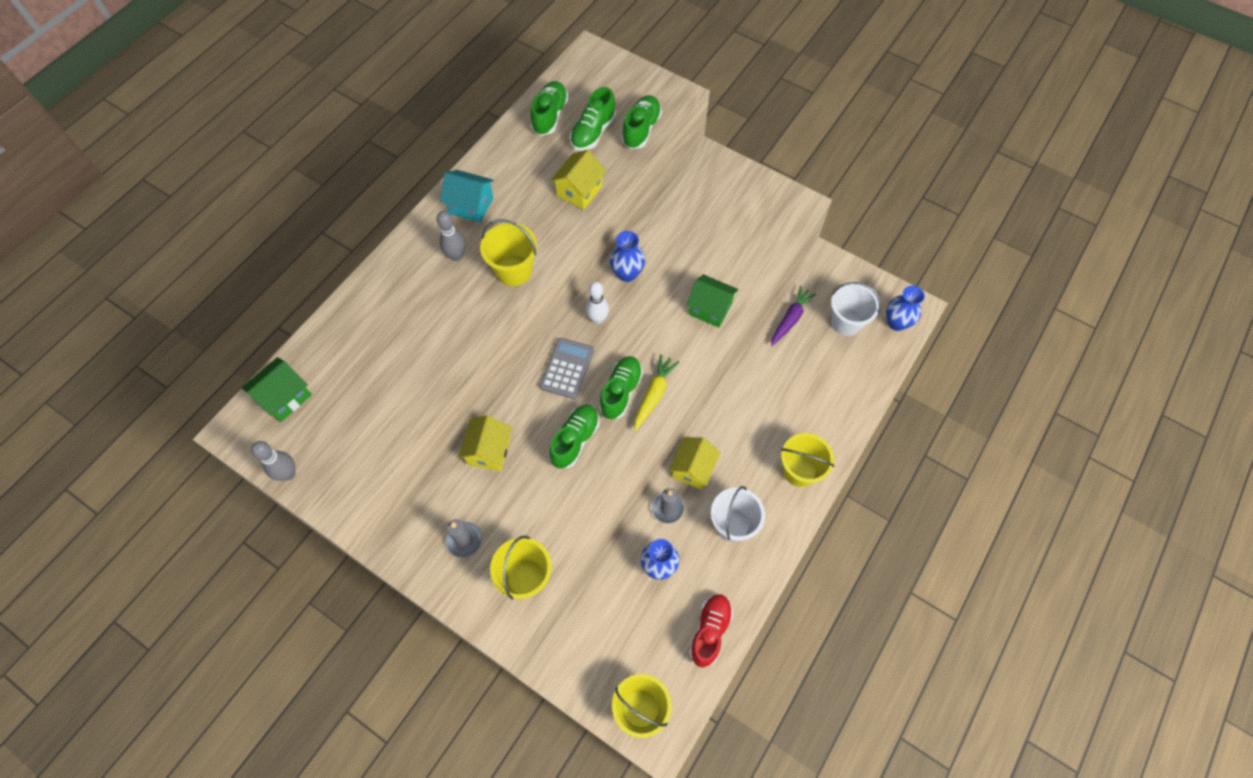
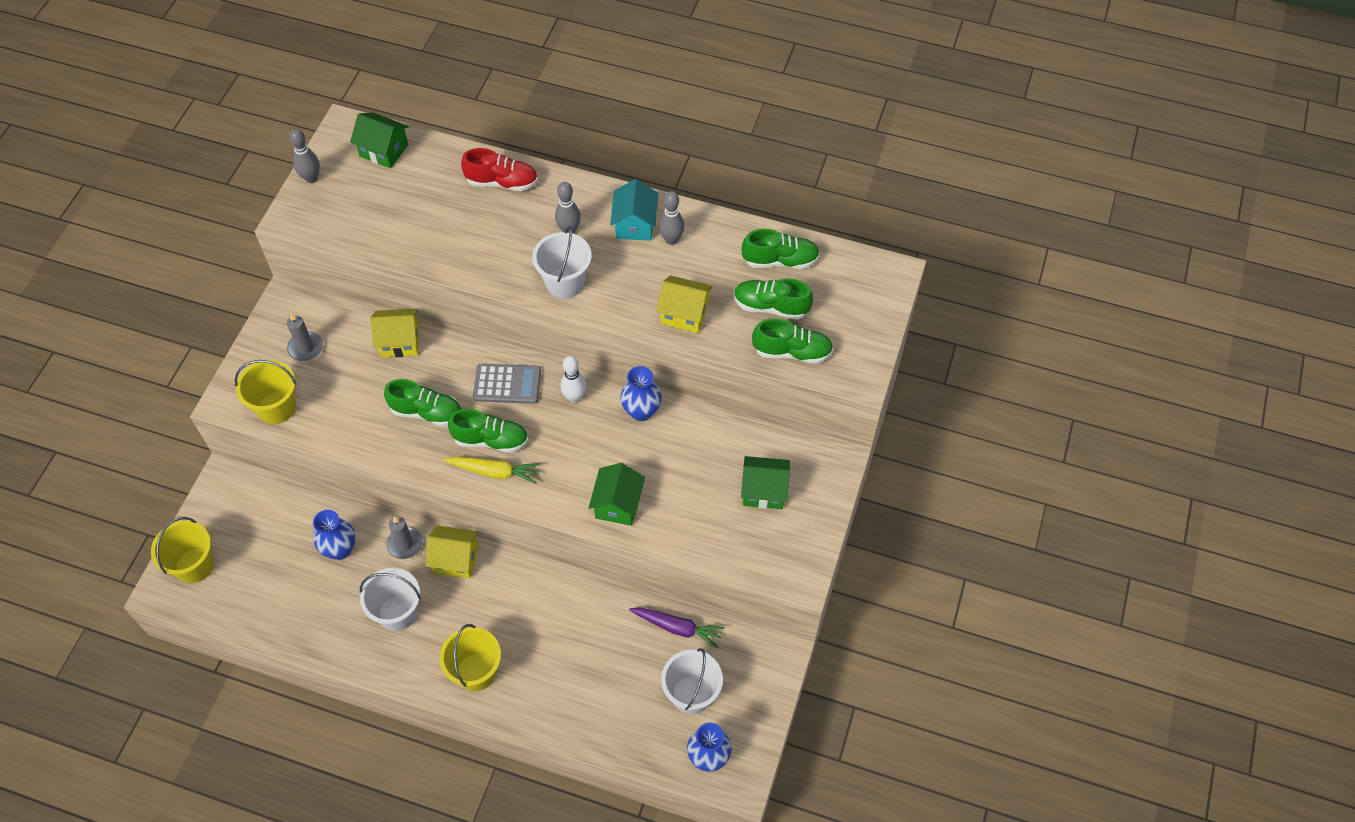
camera: 75 degrees right, 5 degrees down
(498, 183) = (671, 239): none -> grey bowling pin
(514, 270) = (565, 283): yellow bucket -> white bucket
(710, 631) = (278, 613): red shoe -> red shoe (502, 182)
(723, 209) = (764, 491): none -> green house

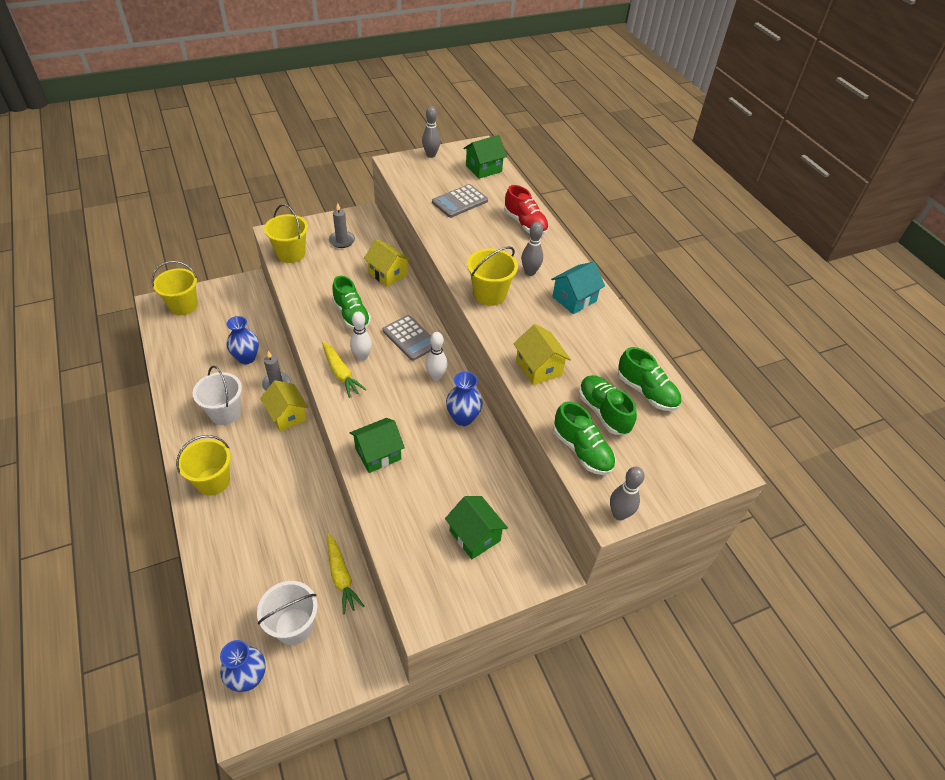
camera: 45 degrees right, 10 degrees down
(384, 150) = (483, 168): green house -> green house turned 75 degrees clockwise
(413, 209) = (460, 201): none -> grey calculator
(491, 440) = (362, 356): green shoe -> white bowling pin
(565, 283) = (489, 294): white bucket -> yellow bucket
(671, 239) = (587, 324): grey bowling pin -> grey bowling pin (619, 514)
(677, 628) = (341, 576): purple carrot -> yellow carrot

